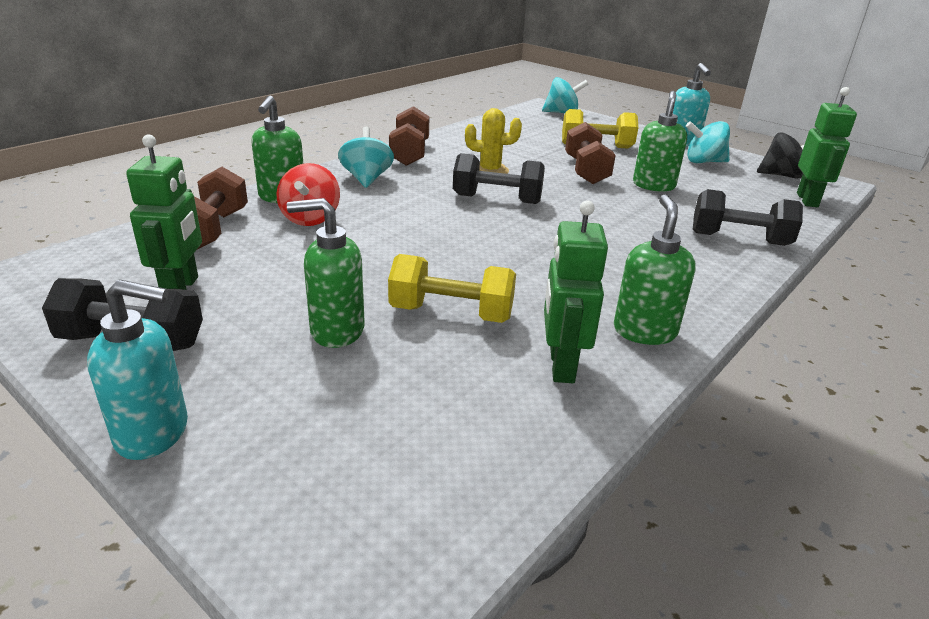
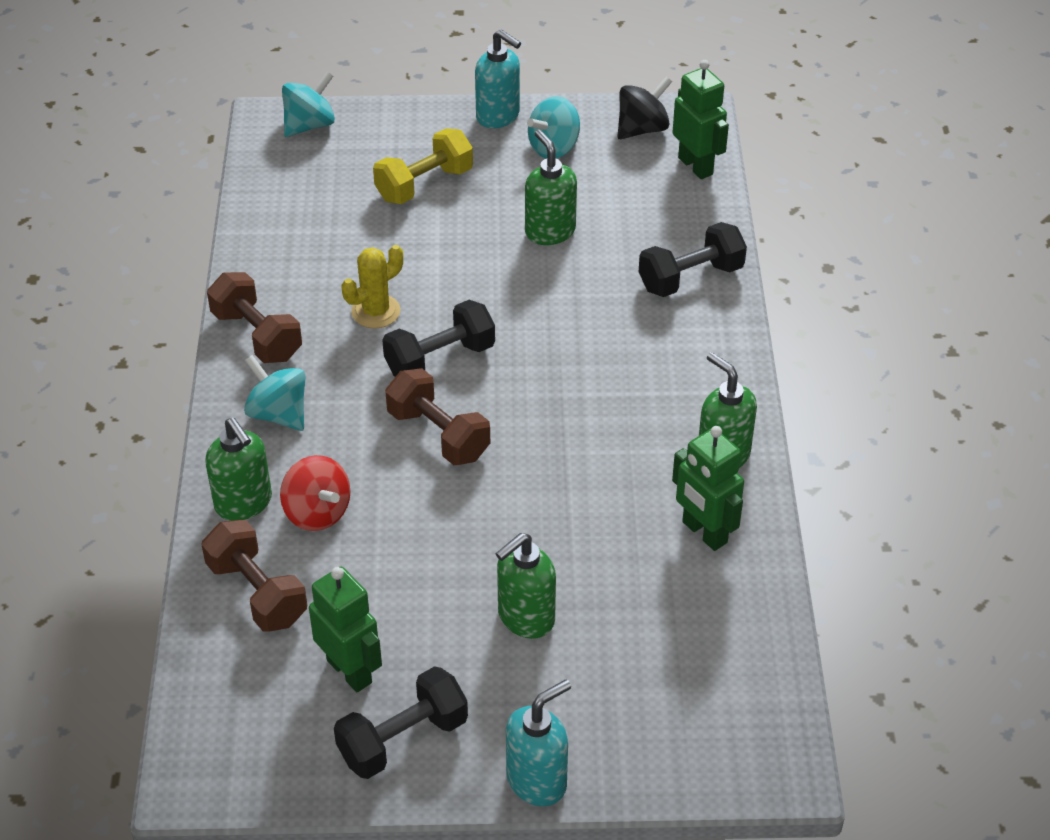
camera: 40 degrees left, 15 degrees up
(451, 313) = (579, 538): yellow dumbbell -> none
(586, 171) = (464, 246): brown dumbbell -> brown dumbbell (438, 434)

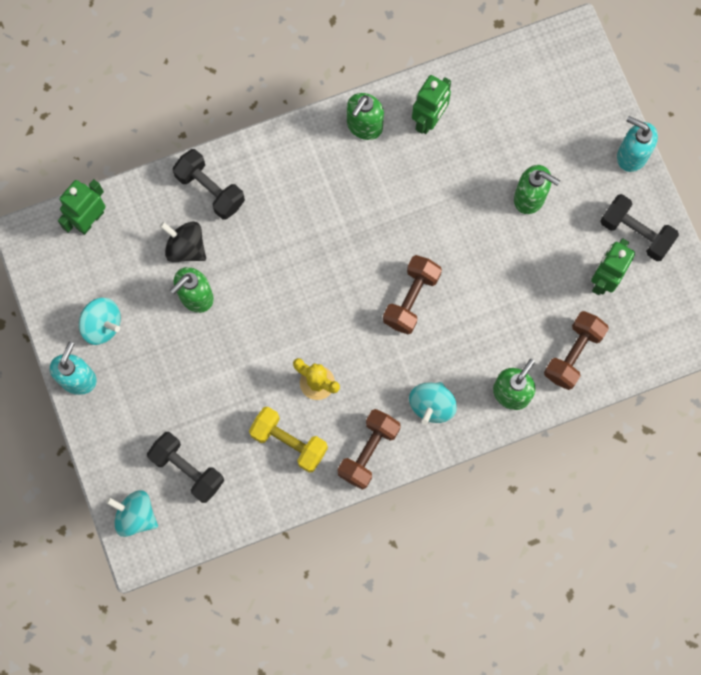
camera: 110 degrees left, 30 degrees up
(317, 513) = (501, 346): red spinning top -> none
(424, 184) = (175, 402): yellow dumbbell -> yellow dumbbell (289, 442)
(440, 359) = (345, 323): black dumbbell -> black dumbbell (187, 469)
(642, 129) = (59, 269): black spinning top -> black spinning top (186, 247)

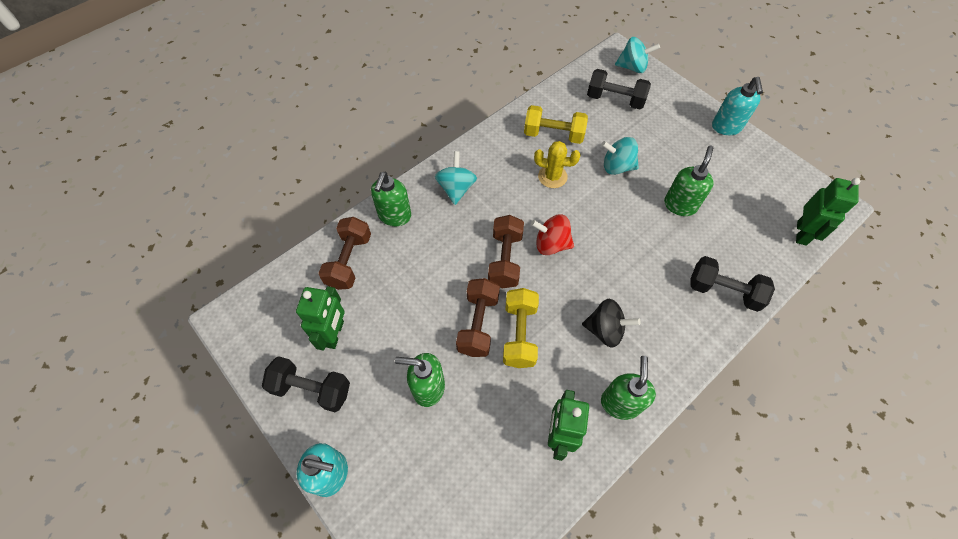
camera: 160 degrees right, 15 degrees down
(102, 325) = (735, 164): turquoise spinning top -> turquoise spinning top (617, 166)
(186, 247) = (712, 238): black spinning top -> black spinning top (605, 330)
(356, 299) = (551, 244): none -> red spinning top
(368, 451) = (492, 146): brown dumbbell -> brown dumbbell (478, 324)
(428, 217) = (519, 334): none -> yellow dumbbell

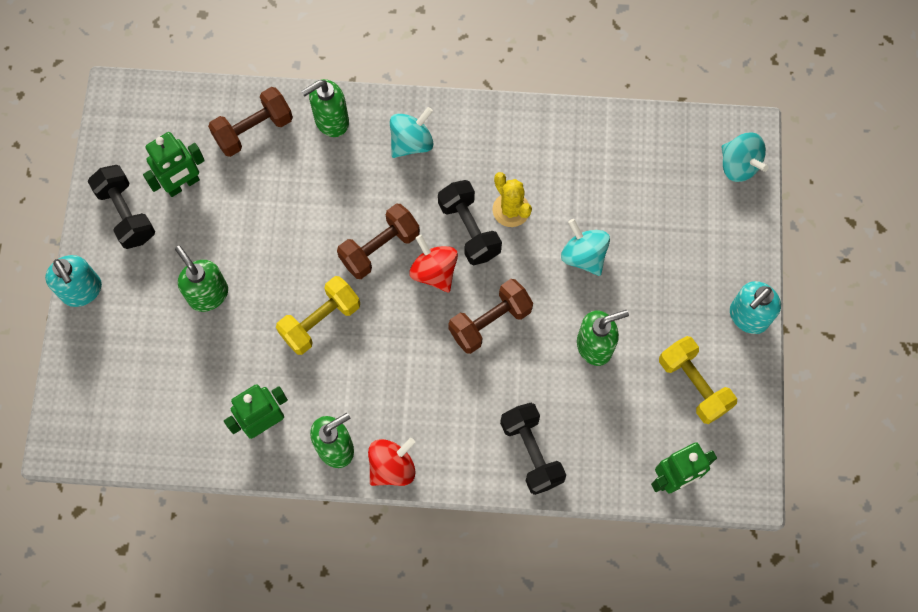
camera: 45 degrees right, 10 degrees up
(478, 324) = (298, 281): brown dumbbell -> brown dumbbell (490, 322)
(553, 134) = (563, 168): yellow dumbbell -> yellow dumbbell (693, 385)
(605, 330) = (391, 384): black spinning top -> none
(615, 99) = (672, 185): black dumbbell -> black dumbbell (469, 229)
(665, 379) = (392, 467): none -> red spinning top

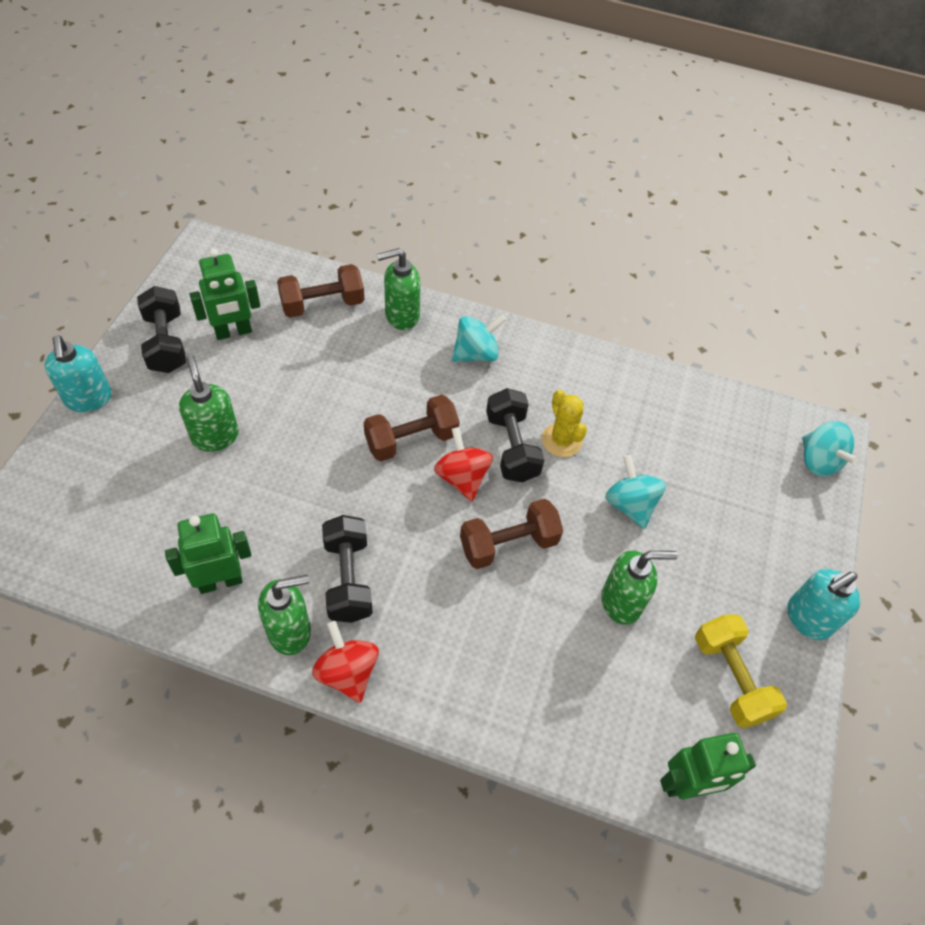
camera: 10 degrees right, 15 degrees down
(320, 321) = (323, 493): yellow dumbbell -> none
(392, 467) = (347, 672): red spinning top -> red spinning top turned 90 degrees counterclockwise
(531, 452) = (517, 702): black dumbbell -> black dumbbell (348, 578)

